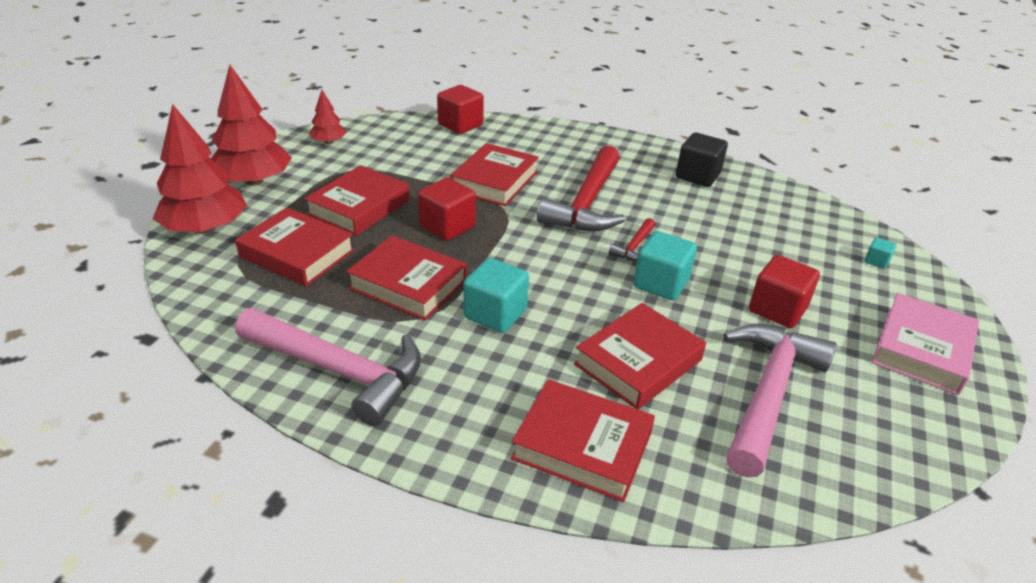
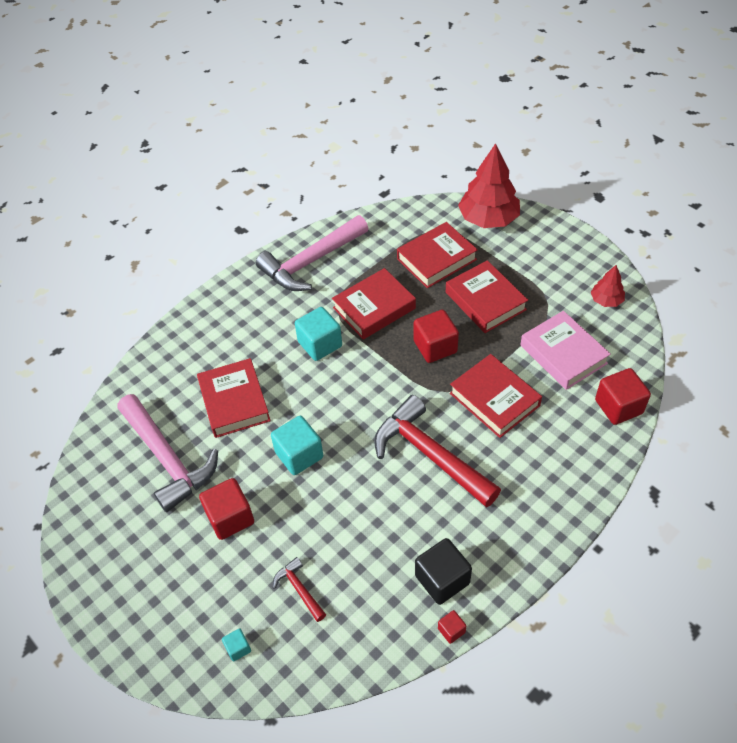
camera: 120 degrees right, 15 degrees up
(254, 181) = (548, 248): red tree -> none
(582, 446) = (194, 347): red book -> none
(634, 247) = (352, 460): red hammer -> red hammer (299, 589)
(731, 165) = (451, 630): none -> red cube
(922, 350) = (136, 590): pink book -> pink book (563, 354)

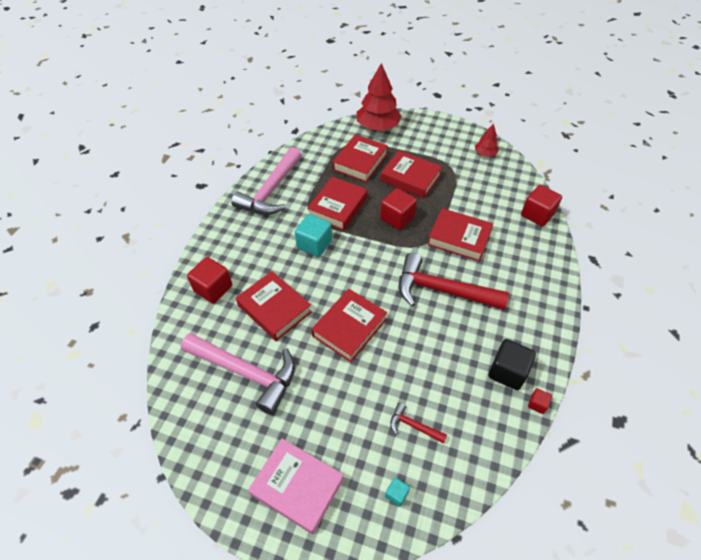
camera: 30 degrees left, 0 degrees up
(230, 518) = (326, 396): red cube -> red cube (213, 288)
(299, 455) = (349, 328): turquoise cube -> red book
(563, 354) = (482, 194): pink book -> pink book (297, 487)

